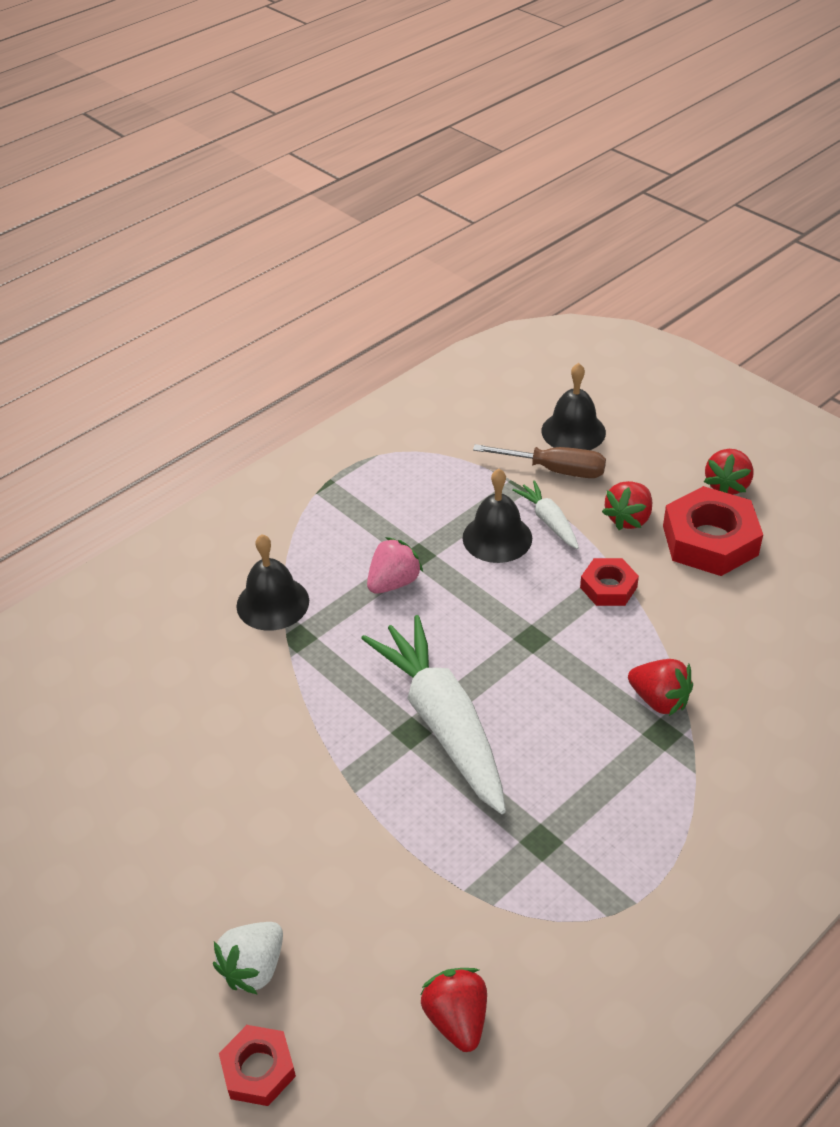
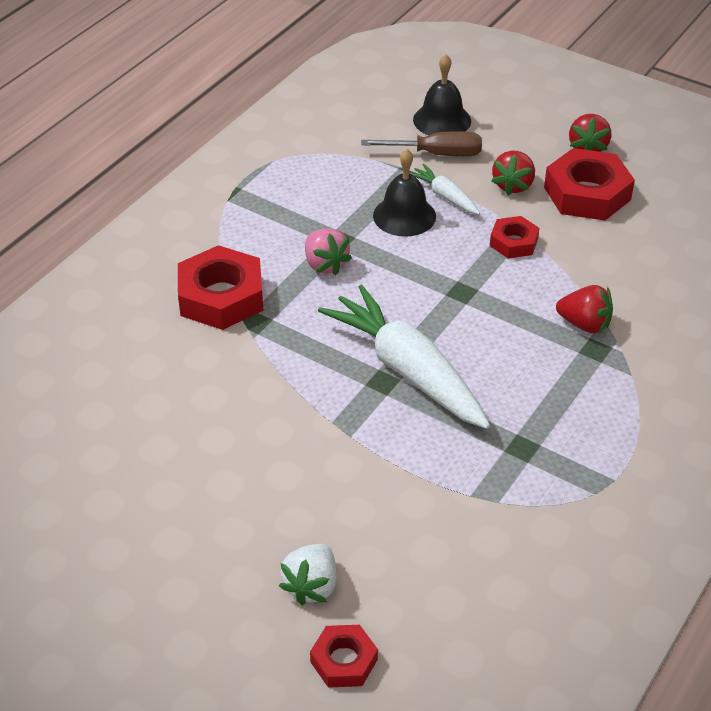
camera: 15 degrees left, 0 degrees up
(272, 603) = (221, 297): black bell -> red nut
(393, 582) = (325, 264): pink strawberry -> pink strawberry turned 120 degrees clockwise
(457, 1019) = (497, 591): red strawberry -> none

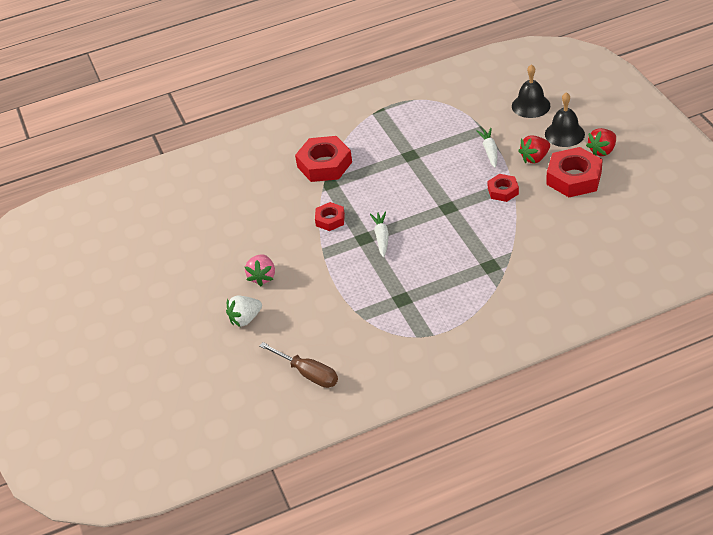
camera: 40 degrees right, 0 degrees up
(325, 264) = (390, 166): pink strawberry -> pink strawberry (262, 277)
(344, 660) = (230, 357): red nut -> red nut (330, 219)
(404, 216) = (457, 154): black bell -> black bell (564, 134)
(408, 370) = (381, 237): white carrot -> white carrot, size x0.47
(437, 154) = (509, 125): brown screwdriver -> brown screwdriver (308, 374)
(584, 324) = (497, 250): red strawberry -> none

